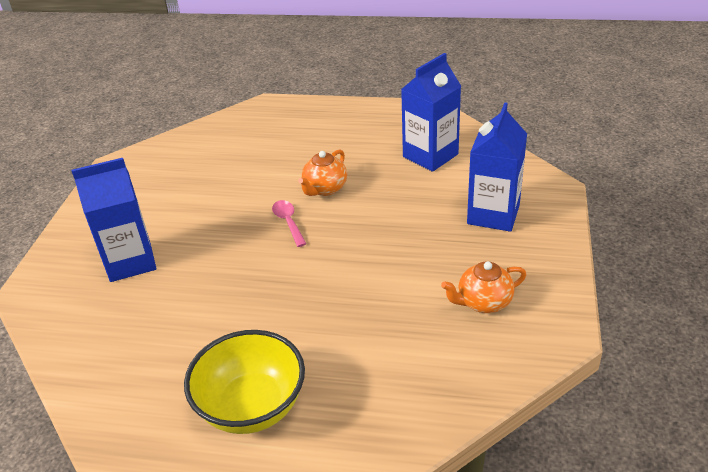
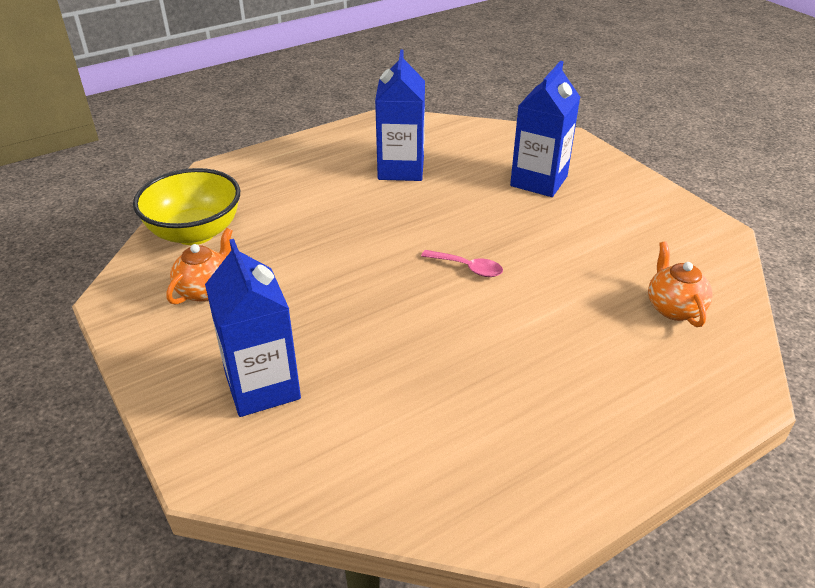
camera: 135 degrees right, 0 degrees up
(252, 407) = (319, 160): yellow bowl -> yellow bowl (195, 233)
(325, 189) = (484, 318): orange teapot -> orange teapot (673, 308)
(430, 155) = (421, 435): blue carton -> blue carton (401, 169)

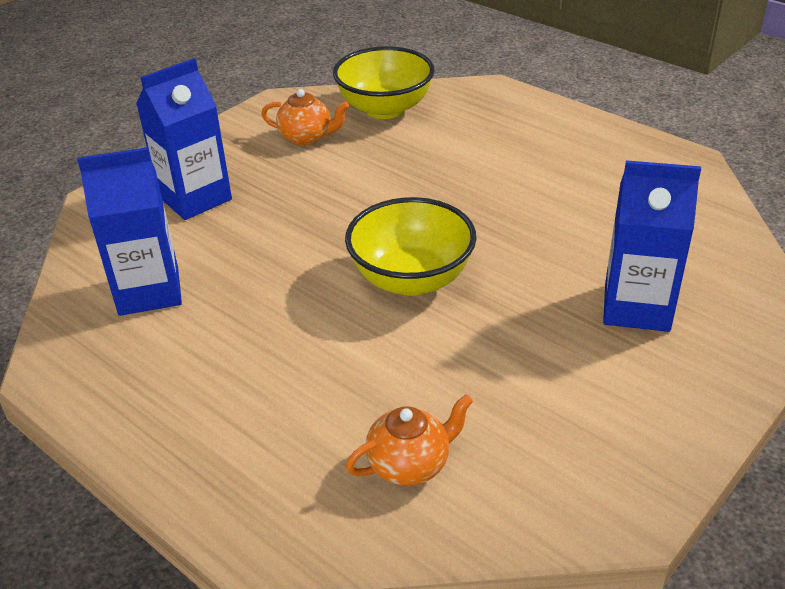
camera: 75 degrees right, 0 degrees up
(401, 169) = (581, 194): blue carton -> blue carton (149, 291)
(467, 268) = (411, 279): pink spoon -> yellow bowl

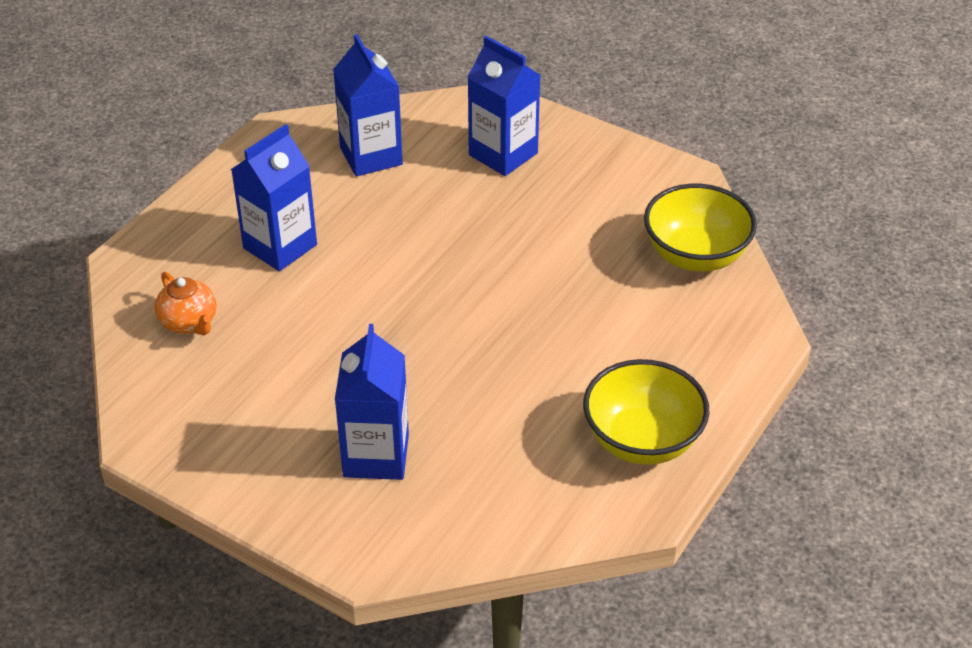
camera: 80 degrees right, 5 degrees up
(286, 374) = (280, 246): none -> blue carton
(307, 137) = (622, 207): orange teapot -> none
(411, 279) = (402, 304): yellow bowl -> yellow bowl (642, 440)

